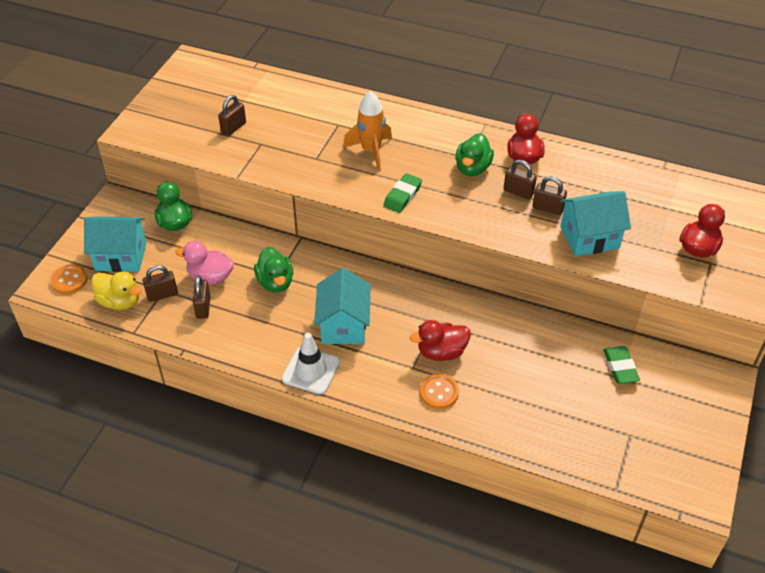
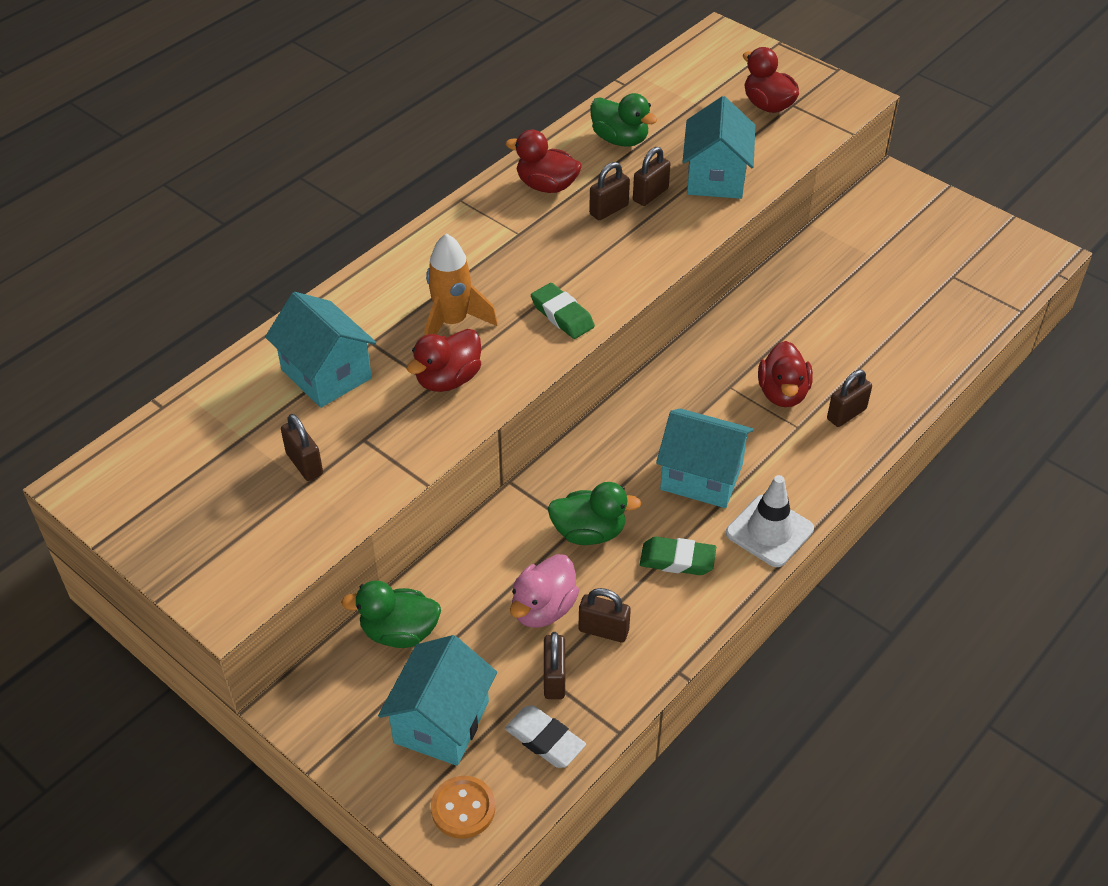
camera: 70 degrees left, 0 degrees up
(120, 301) = (545, 740): yellow duck -> white eraser
(304, 115) = (326, 374): none -> turquoise house
(322, 163) = (448, 379): none -> red duck
(439, 392) = (846, 414): orange button -> brown padlock
(472, 168) = (542, 236): green duck -> green duck (620, 139)
(620, 367) = (857, 251): green eraser -> green eraser (677, 560)

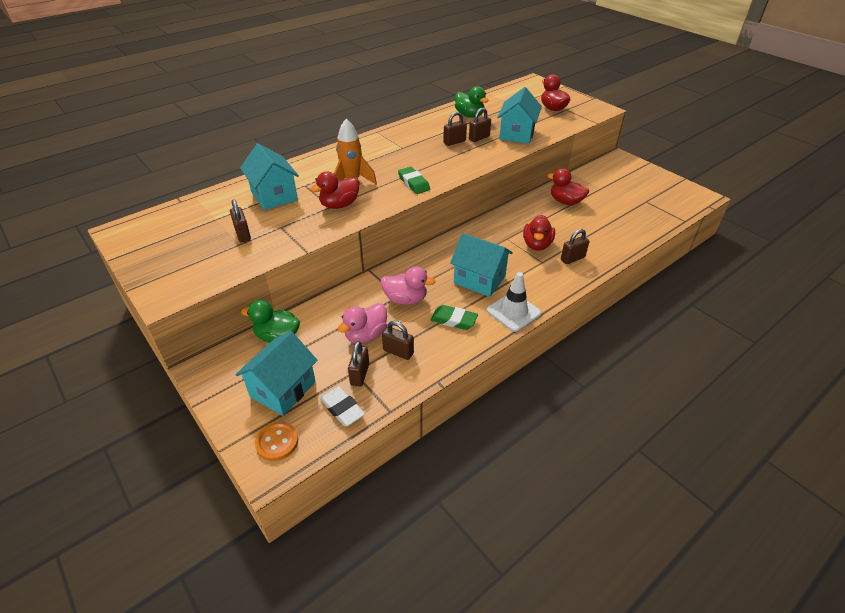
camera: 10 degrees right, 5 degrees down
(546, 186) = (424, 130): red duck -> red duck (565, 202)
(589, 532) = (405, 299): green duck -> pink duck

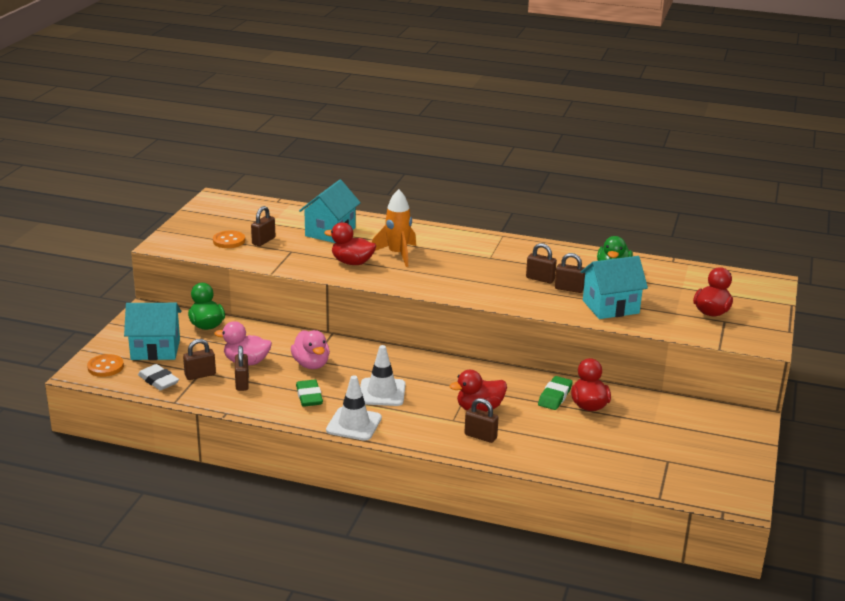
camera: 55 degrees right, 15 degrees down
(215, 253) = (229, 241): none -> orange button
(342, 409) = (158, 381): white eraser -> white eraser turned 60 degrees counterclockwise
(413, 183) = (431, 283): green eraser -> green eraser (555, 396)
(479, 279) = (382, 392): turquoise house -> white traffic cone

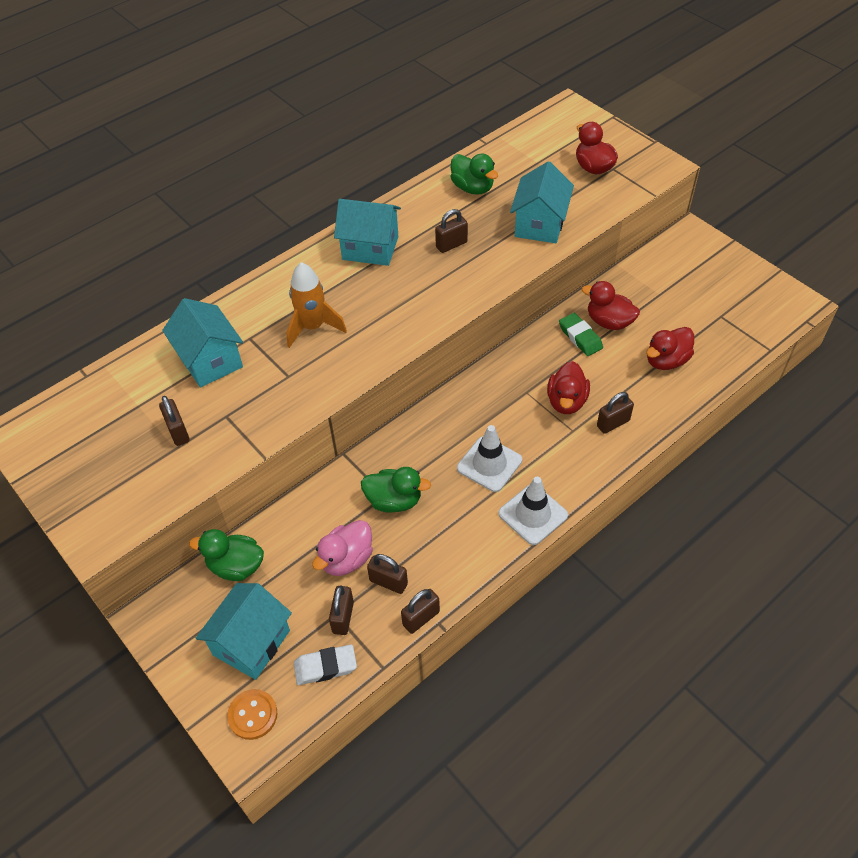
camera: 55 degrees left, 25 degrees up
(229, 241) = (147, 466): orange button -> none
(309, 396) = (456, 530): green eraser -> none
(311, 364) = (394, 501): pink duck -> green duck
(352, 262) = (299, 373): red duck -> red duck (666, 361)
(496, 251) = (370, 248): none -> turquoise house
(569, 289) = (486, 235): brown padlock -> brown padlock (421, 618)

